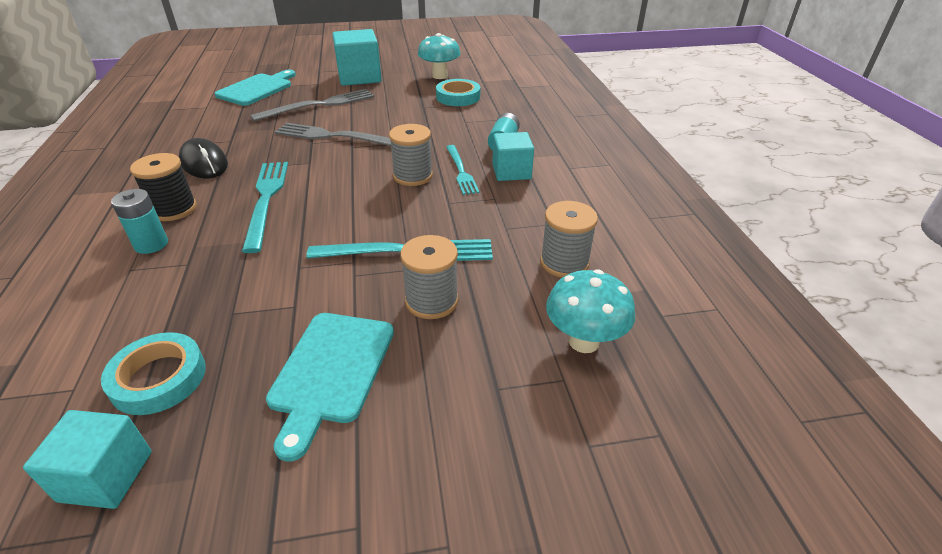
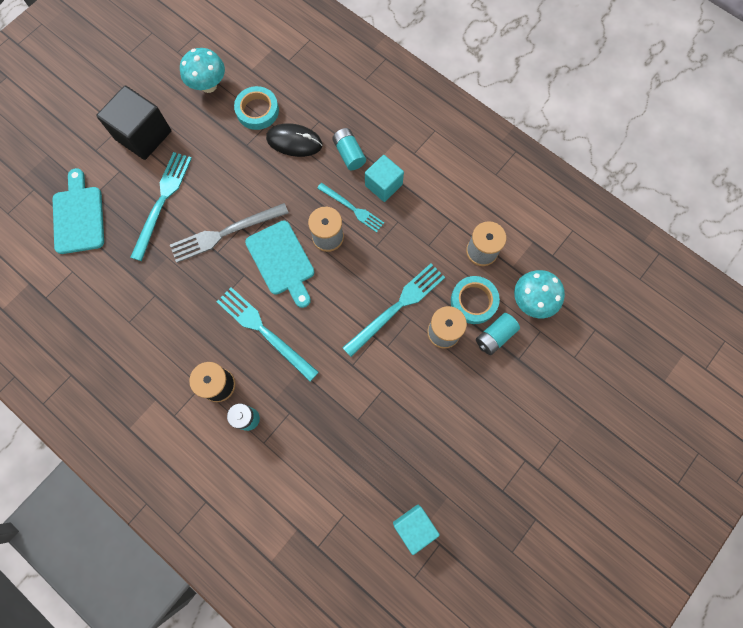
camera: 40 degrees left, 35 degrees up
(158, 378) = (373, 478): turquoise tape -> turquoise tape (473, 301)
(204, 163) = (172, 332): black mouse -> black mouse (294, 142)
(319, 105) = (162, 201): grey fork -> turquoise fork
(331, 371) = (443, 410): turquoise cutting board -> turquoise cutting board (282, 261)
(359, 77) = (143, 135): turquoise cube -> black cube
(491, 344) = (495, 336): none -> turquoise battery

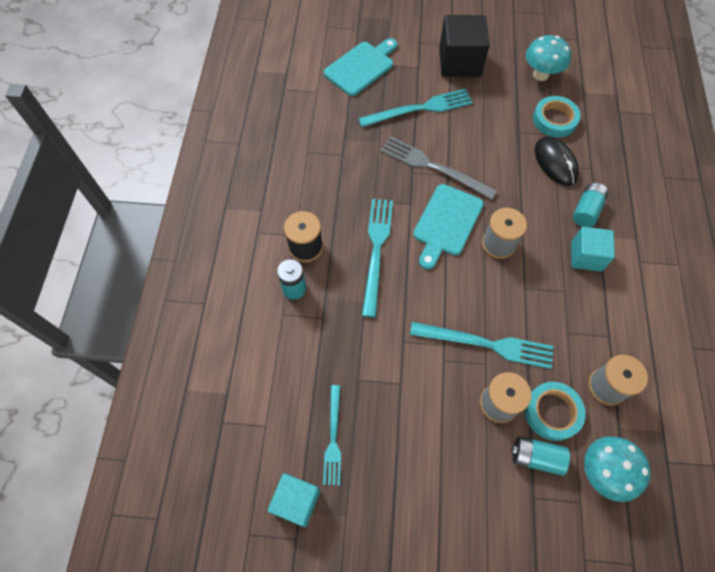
camera: 55 degrees right, 10 degrees down
(352, 208) = (541, 245): turquoise fork -> turquoise fork (333, 438)

